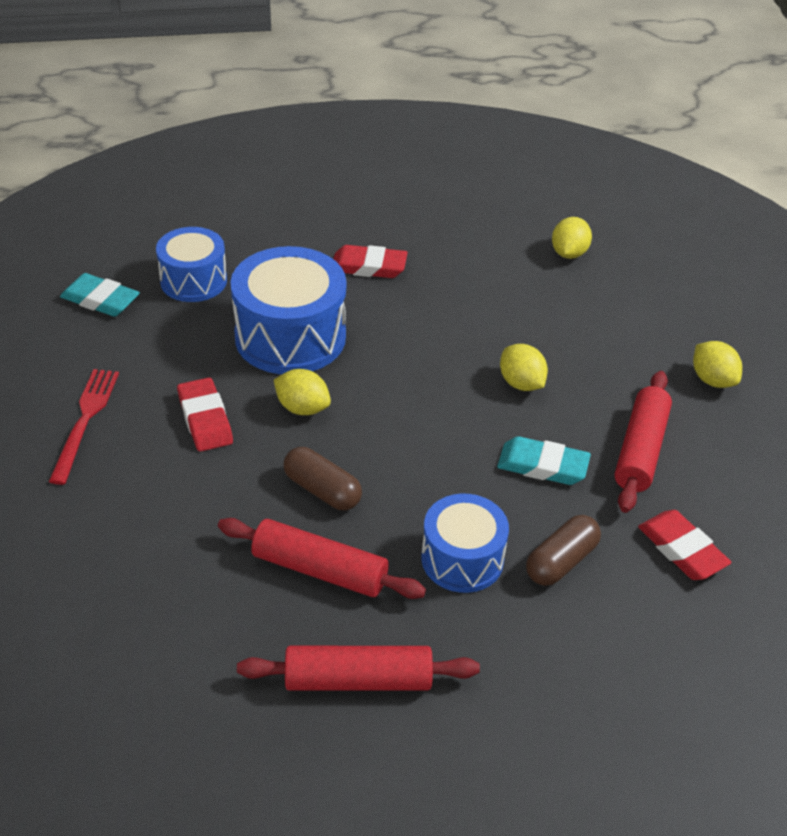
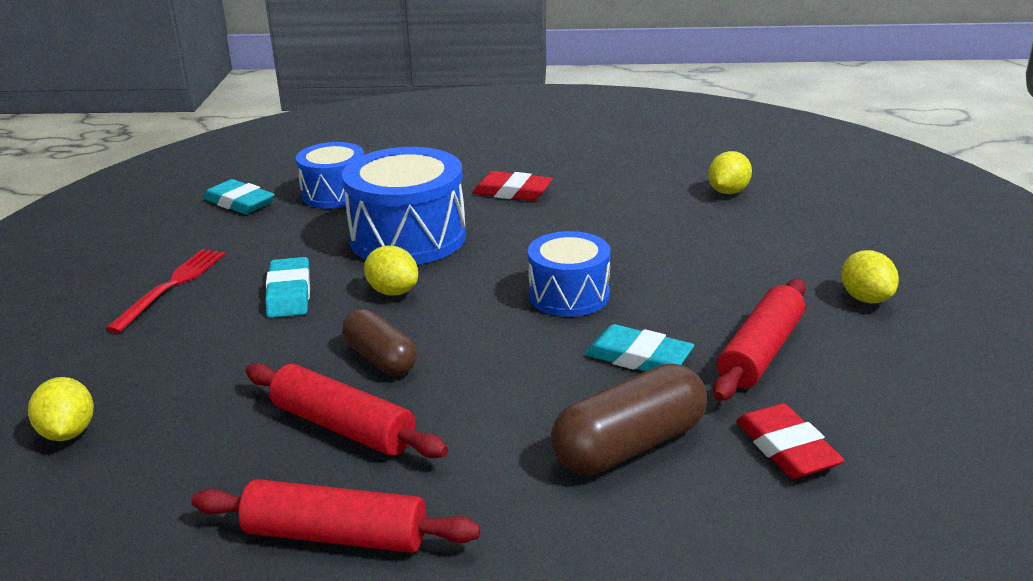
camera: 15 degrees right, 15 degrees down
(205, 419) = (289, 293): red eraser -> turquoise eraser
(462, 559) = (511, 432): blue drum -> blue drum (569, 295)
(521, 383) = (639, 287): yellow lemon -> yellow lemon (68, 433)
(561, 561) = (629, 445): brown capsule -> brown capsule, size x1.51

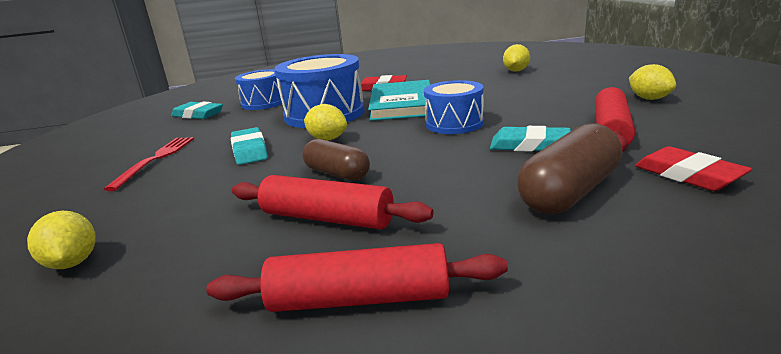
camera: 10 degrees left, 5 degrees down
(522, 237) = (402, 104): none -> turquoise book

